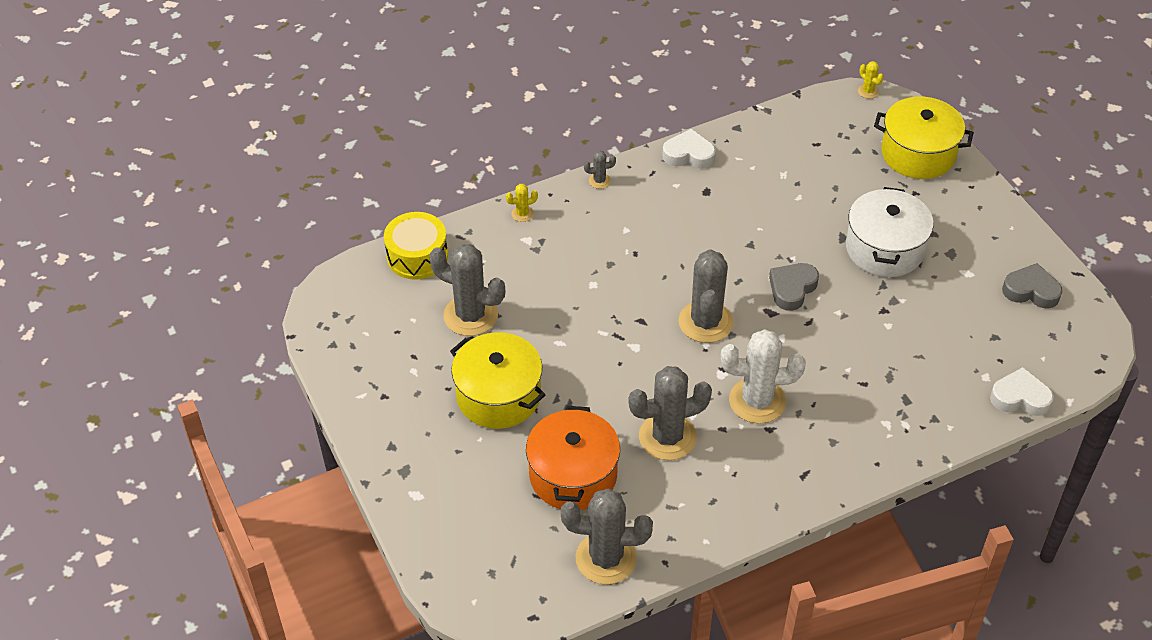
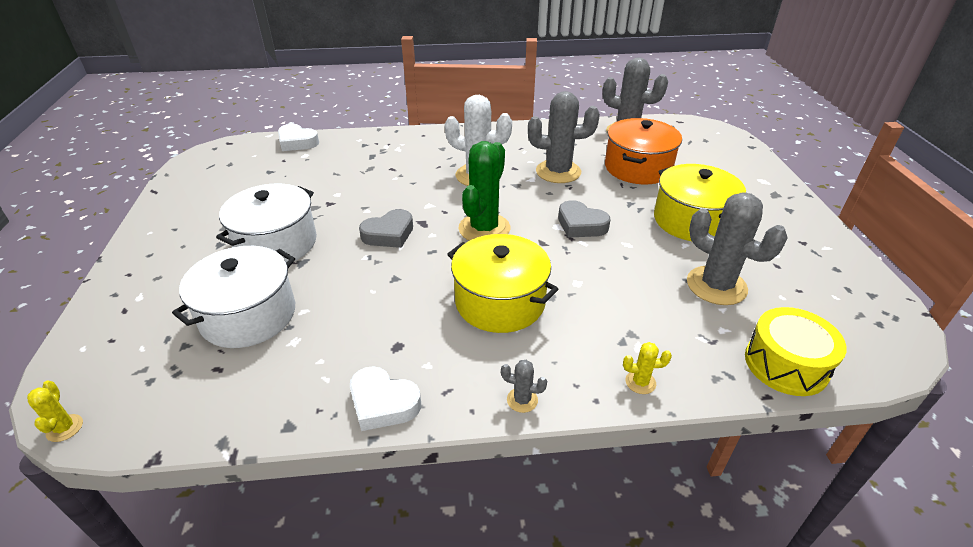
camera: 160 degrees left, 10 degrees down
(705, 322) = (484, 228): grey cactus -> green cactus
(836, 182) = (248, 315): none -> white pot
(918, 153) = (127, 322): yellow pot -> yellow pot (500, 302)
(1031, 291) = (204, 189): grey heart -> grey heart (581, 225)

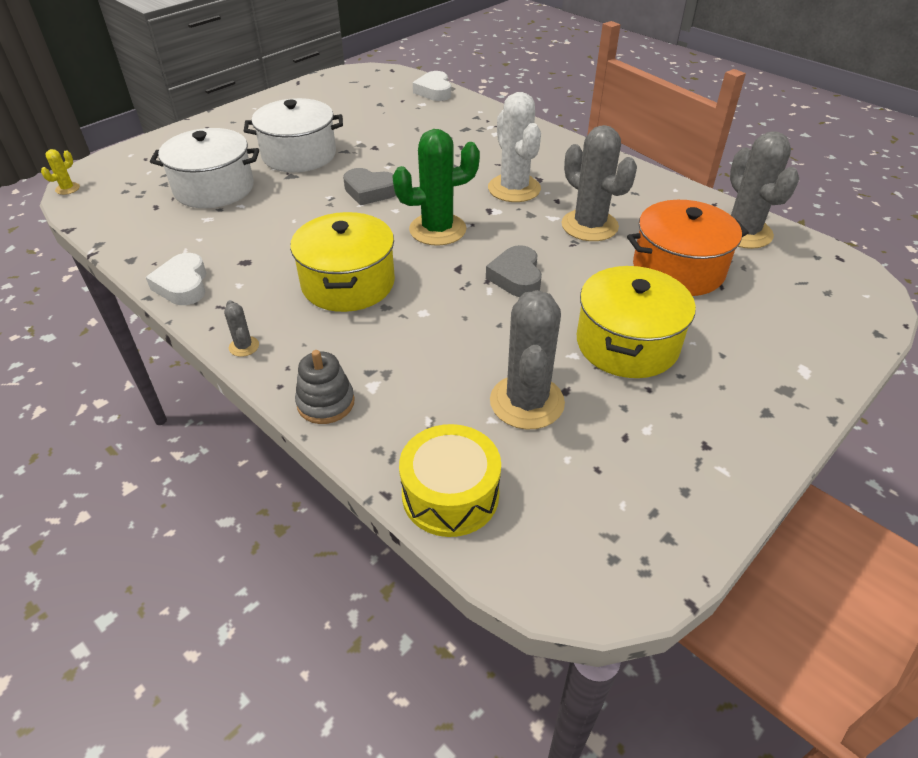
camera: 50 degrees right, 5 degrees up
(640, 382) = (325, 403): yellow cactus -> grey stacking toy

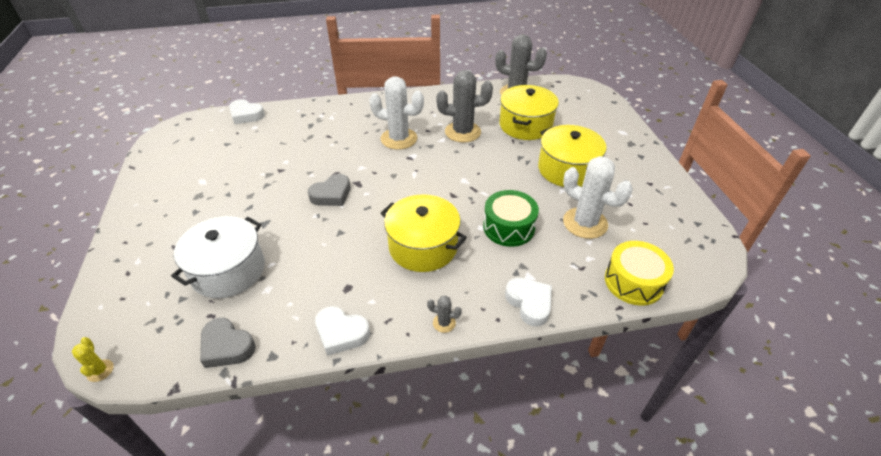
camera: 55 degrees left, 0 degrees up
(299, 155) = (242, 208): white pot -> none
(325, 403) = (529, 303): grey stacking toy -> white heart
(437, 229) = (407, 185): green cactus -> none
(445, 335) = (508, 227): none -> green drum
(516, 277) = (482, 178): grey heart -> grey heart (227, 346)
(527, 402) = (585, 223): grey cactus -> white cactus
(678, 269) = (525, 125): orange pot -> yellow pot

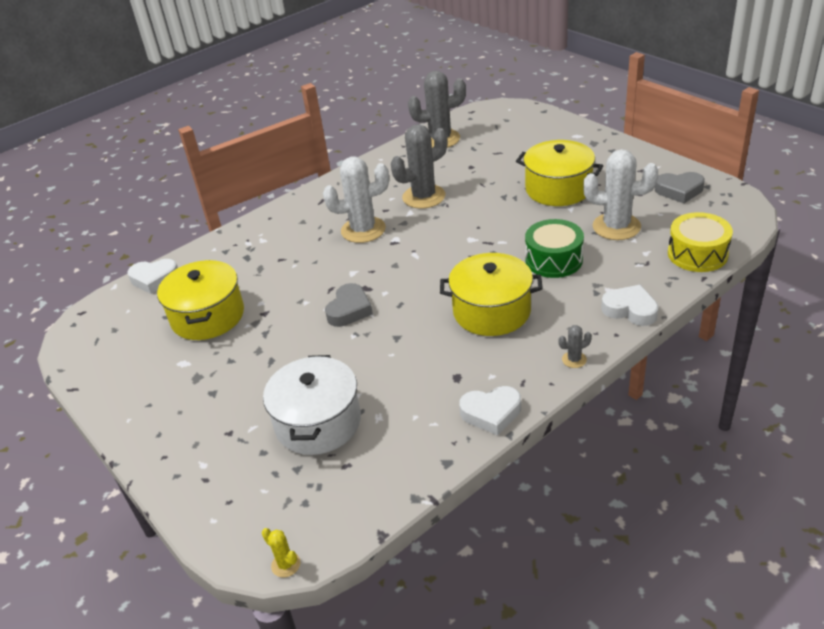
camera: 25 degrees left, 5 degrees down
(227, 346) = (394, 479): grey heart -> grey heart (679, 191)
(525, 125) = (480, 165): yellow pot -> yellow pot (207, 316)

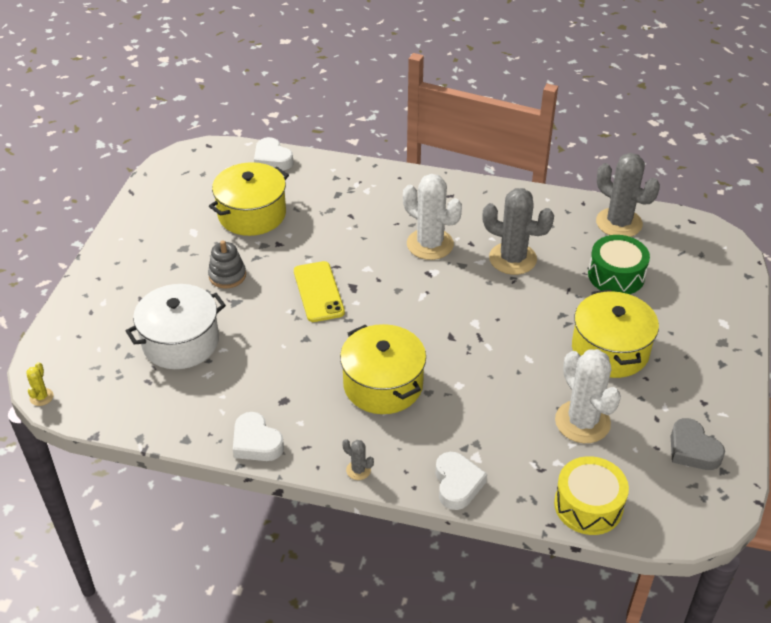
camera: 50 degrees right, 5 degrees up
(267, 360) = (227, 275): none -> grey stacking toy
(349, 310) = (318, 292): grey heart -> yellow phone
(553, 260) = (490, 396): green drum -> green drum (616, 275)

